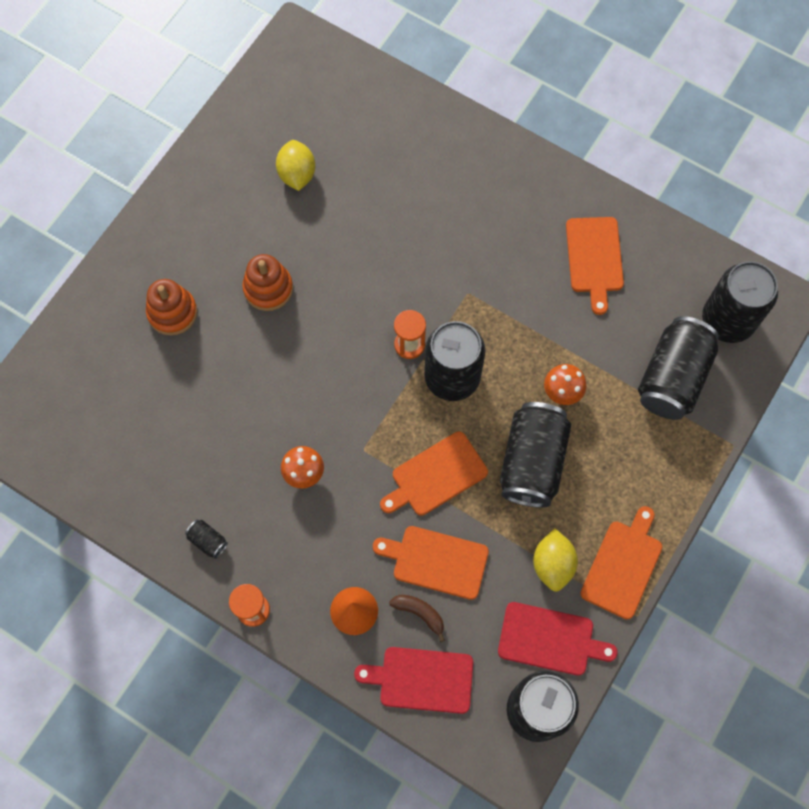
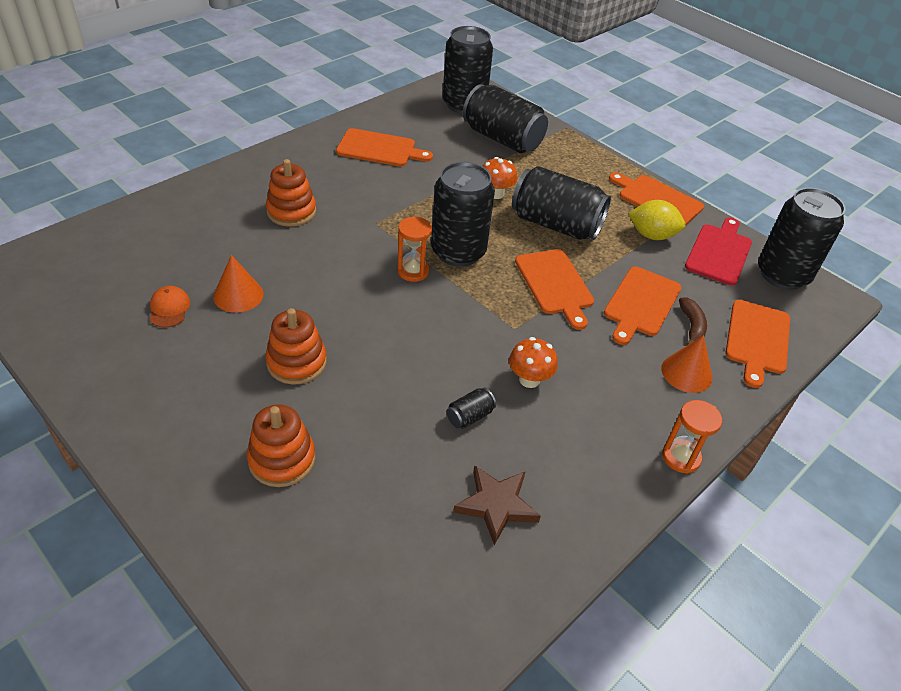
camera: 80 degrees left, 25 degrees down
(170, 471) = (496, 505): none -> brown star
(208, 541) = (593, 484): black can -> black can (470, 416)
(297, 174) = (169, 308): yellow lemon -> orange cap
(329, 217) = (238, 295): none -> orange cone
(420, 613) = (691, 326): brown banana -> brown banana turned 135 degrees clockwise
(421, 679) = (757, 340): red cutting board -> orange cutting board
(456, 215) = (291, 211): none -> orange stacking toy

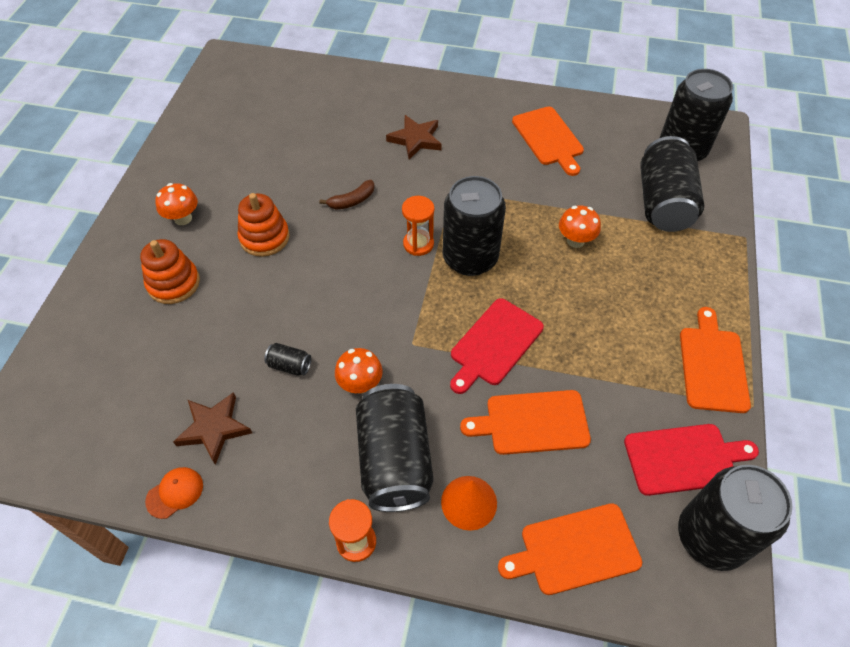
camera: 60 degrees right, 10 degrees up
(169, 308) = (261, 147): orange cap -> orange cap (175, 493)
(197, 412) = (183, 218): none -> orange mushroom
(238, 295) = (302, 169): orange cone -> none
(291, 211) = (415, 139): orange stacking toy -> brown star
(555, 284) = (494, 344): orange cutting board -> red cutting board
(556, 225) = (579, 304): black can -> black can (395, 460)
(652, 235) = (647, 386): yellow lemon -> none
(691, 326) = (540, 480): brown banana -> brown banana (352, 201)

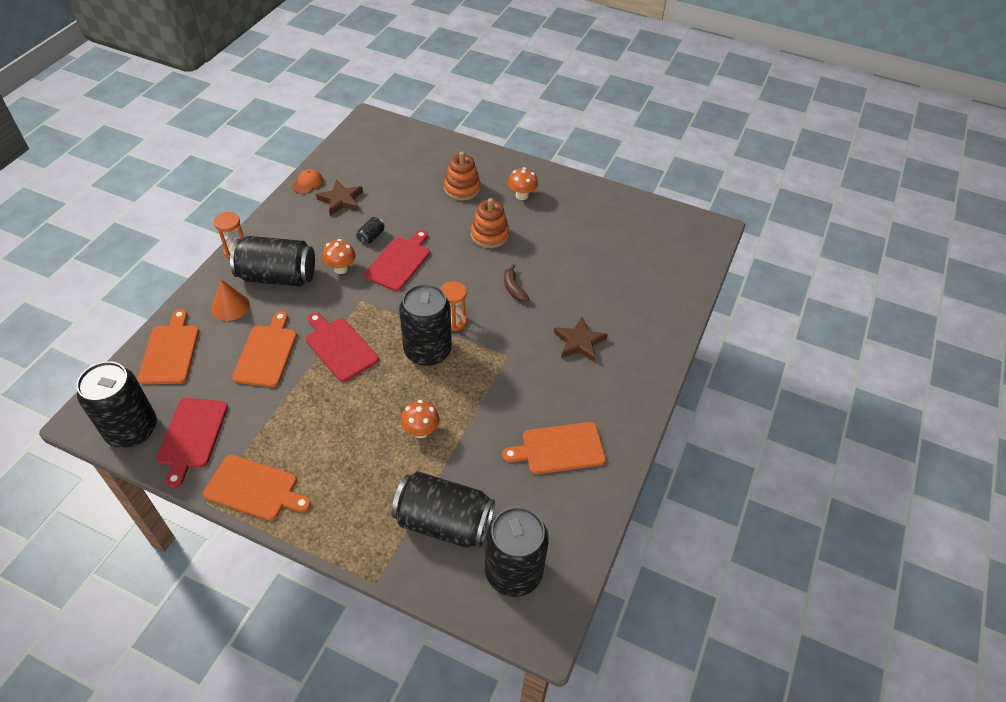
camera: 100 degrees right, 5 degrees down
(175, 493) = (307, 183): orange cap -> orange cap turned 120 degrees counterclockwise
(332, 320) = (399, 262): none -> red cutting board

